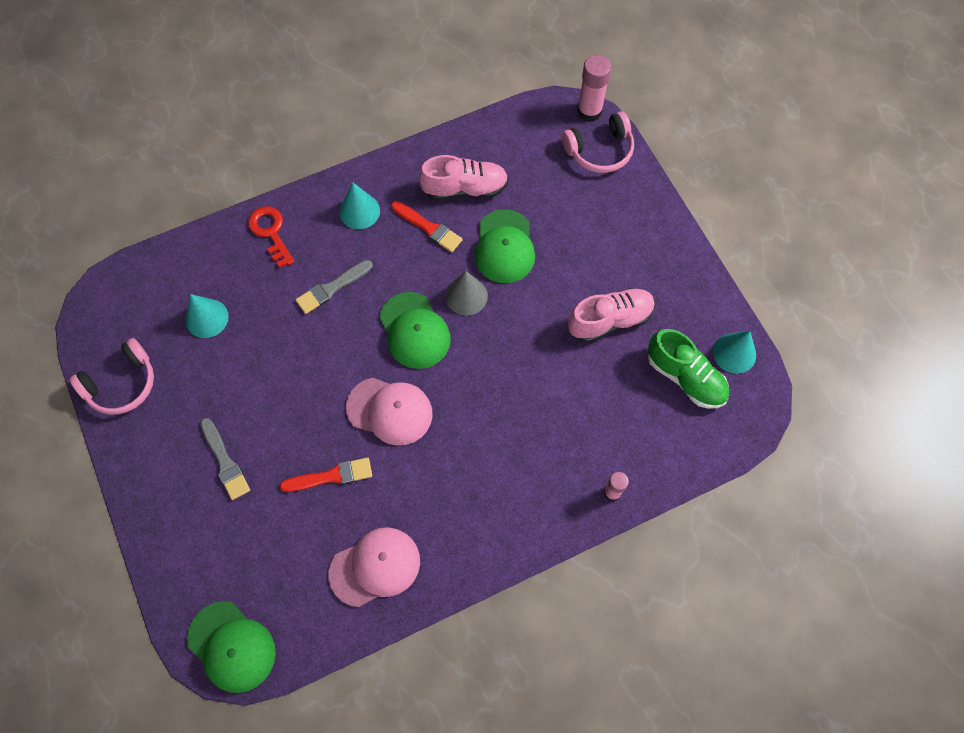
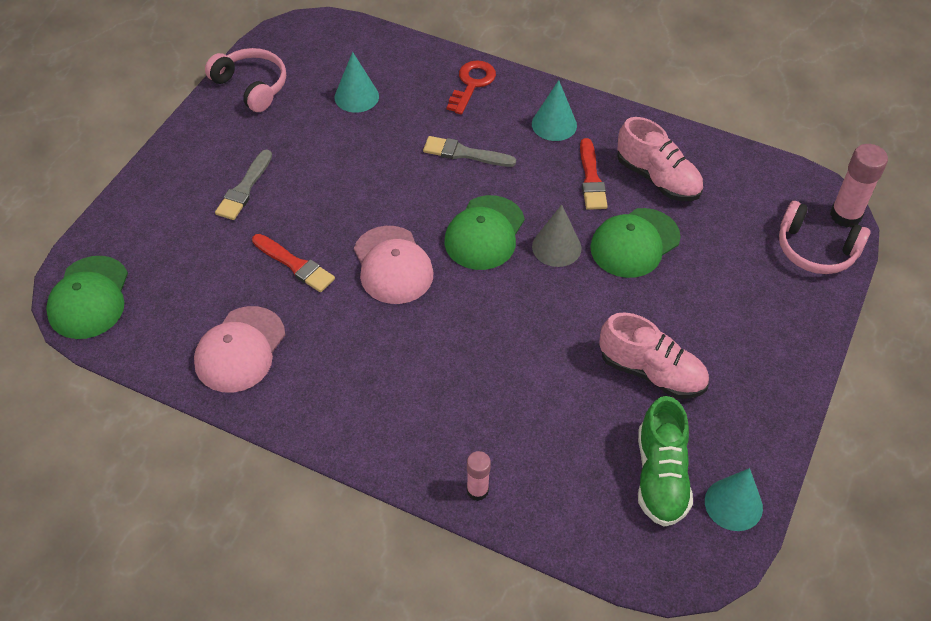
camera: 50 degrees right, 15 degrees down
(122, 384) = (251, 86): pink headphones -> pink headphones turned 150 degrees counterclockwise
(375, 567) = (240, 350): pink cap -> pink cap turned 90 degrees clockwise

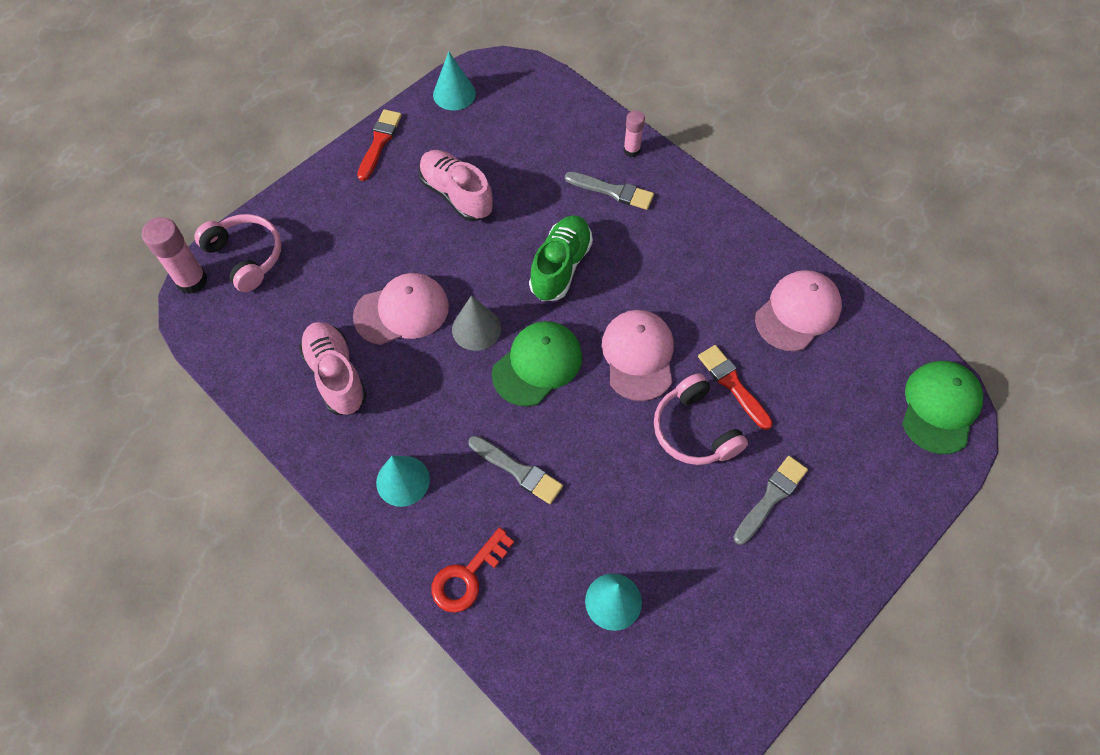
camera: 160 degrees left, 10 degrees up
(251, 86) = (741, 665): pink headphones -> pink headphones (694, 430)
(480, 428) = (613, 191): none -> grey brush
(591, 179) = (402, 396): red brush -> red brush (379, 142)
(634, 243) = (402, 311): green cap -> pink cap
(660, 476) = (494, 123): green shoe -> green shoe (560, 266)

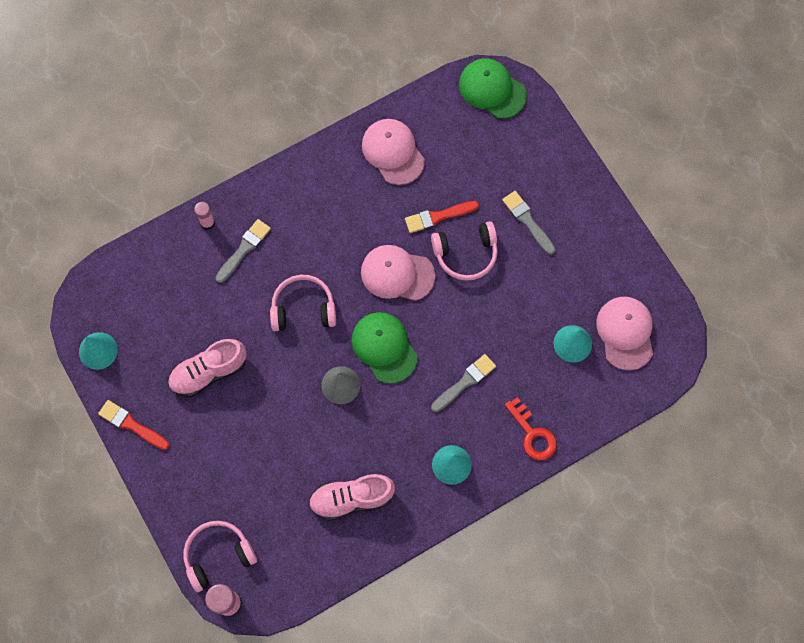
camera: 75 degrees left, 10 degrees up
(402, 311) = (308, 438): pink cap -> pink cap (625, 333)
(560, 266) = (303, 308): green shoe -> pink headphones

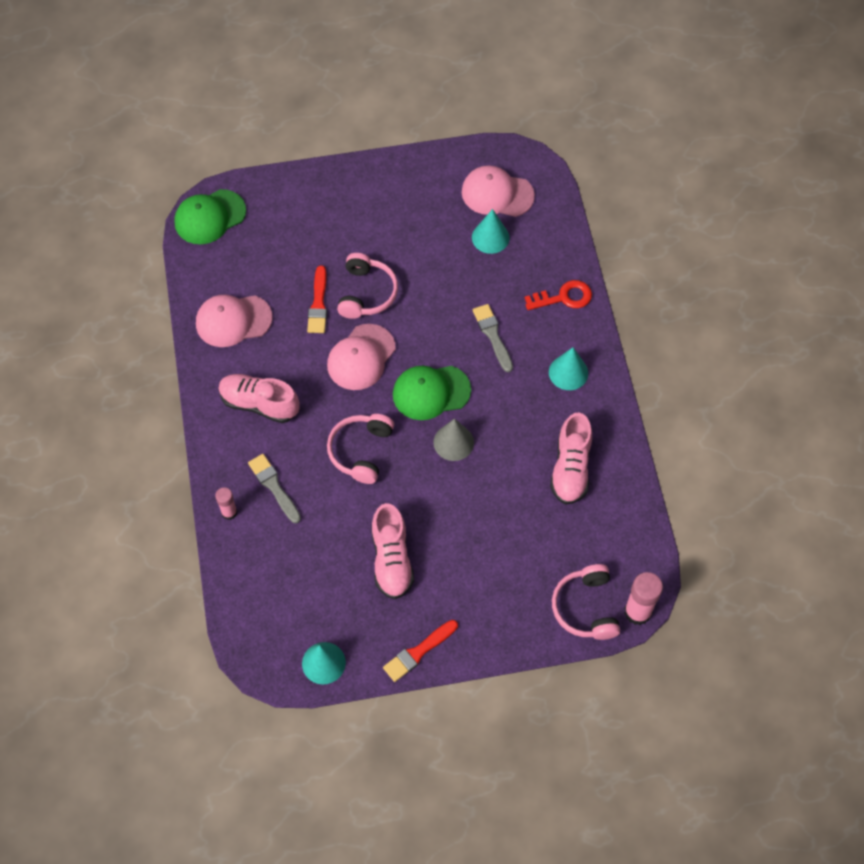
camera: 70 degrees left, 10 degrees down
(318, 206) = (259, 404): none -> pink shoe
(527, 221) = (356, 233): grey brush -> none

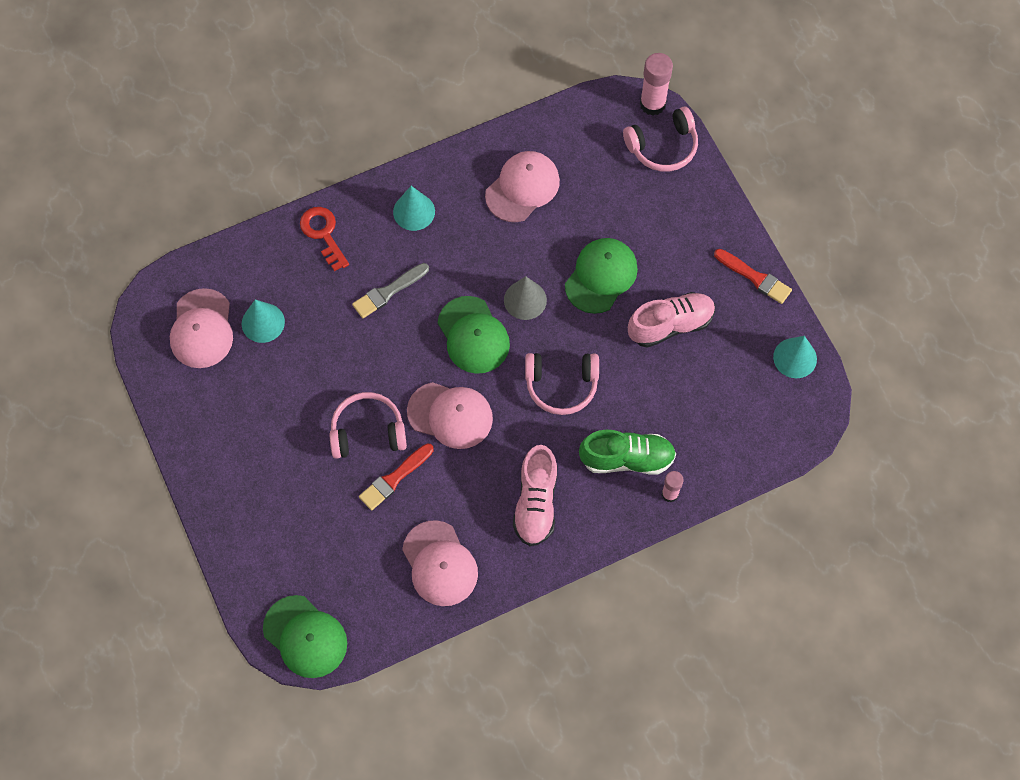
camera: 105 degrees left, 5 degrees up
(274, 486) = (627, 459): grey brush -> green shoe
(318, 304) = (394, 478): red brush -> red brush turned 150 degrees clockwise
(459, 512) = (601, 276): none -> green cap
(570, 468) = (522, 188): pink shoe -> pink cap

